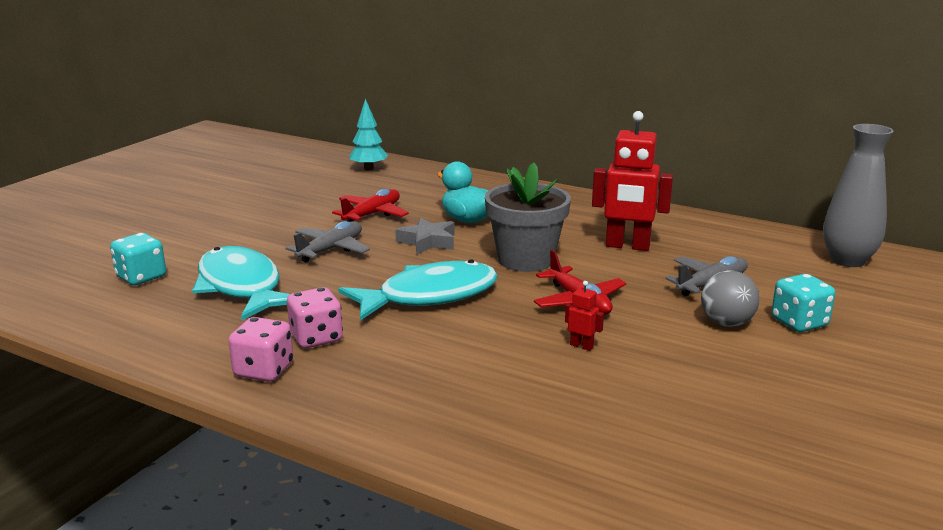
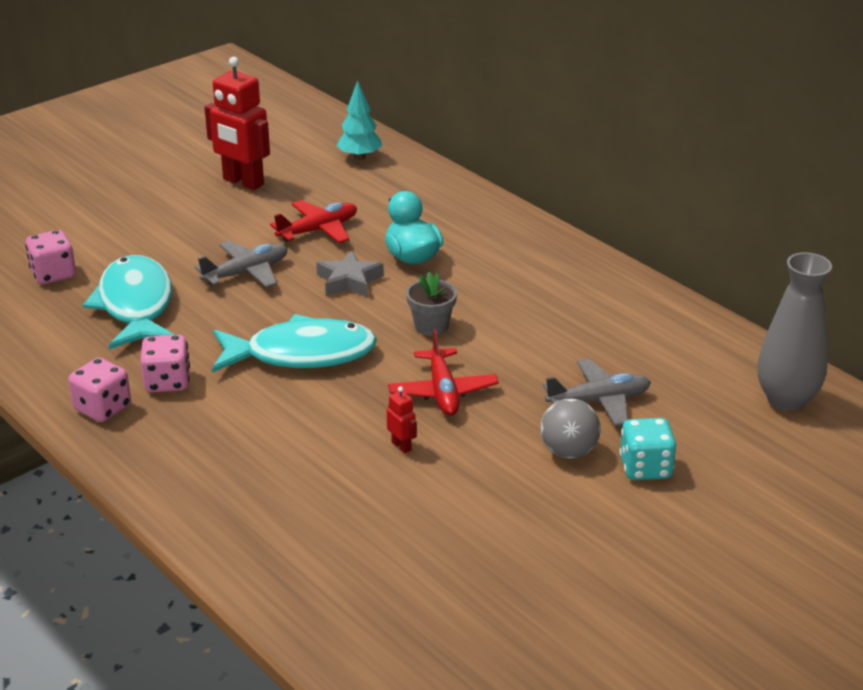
camera: 20 degrees right, 10 degrees up
(141, 277) = (53, 274): turquoise dice -> pink dice
(525, 260) = (431, 326): grey flower pot -> grey flower pot, size x0.55
(627, 246) = (555, 329): red robot -> red robot (243, 182)

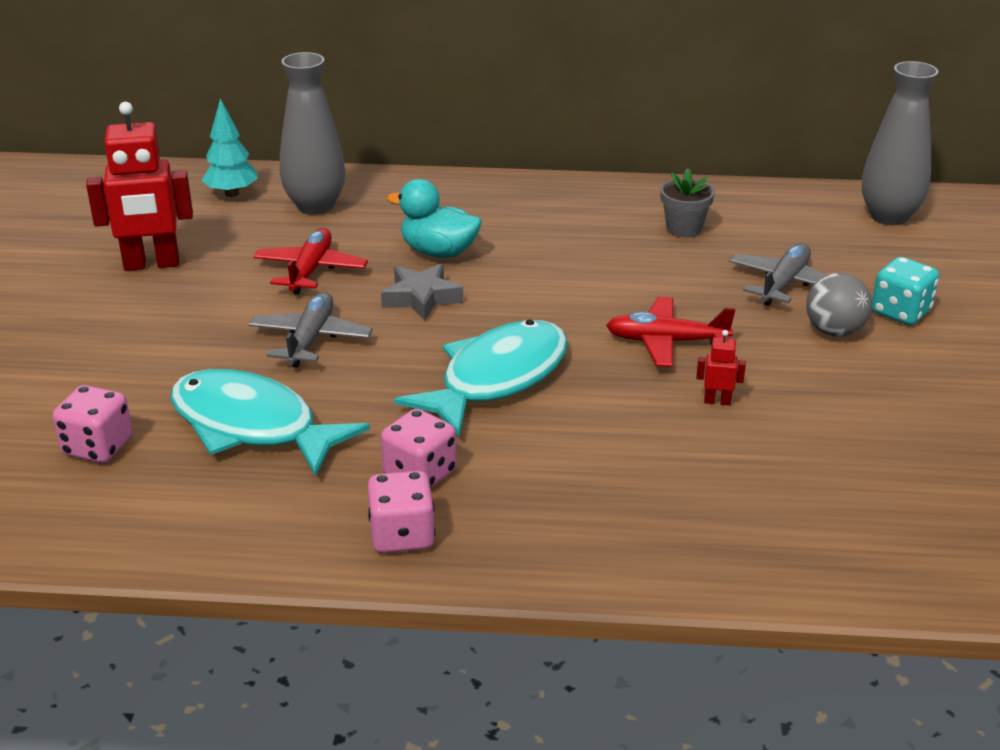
camera: 45 degrees left, 0 degrees up
(393, 189) = (315, 206): none -> grey vase
(431, 326) = (560, 297): grey flower pot -> grey flower pot (684, 228)
(442, 392) = (666, 342): red plane -> red plane turned 150 degrees clockwise

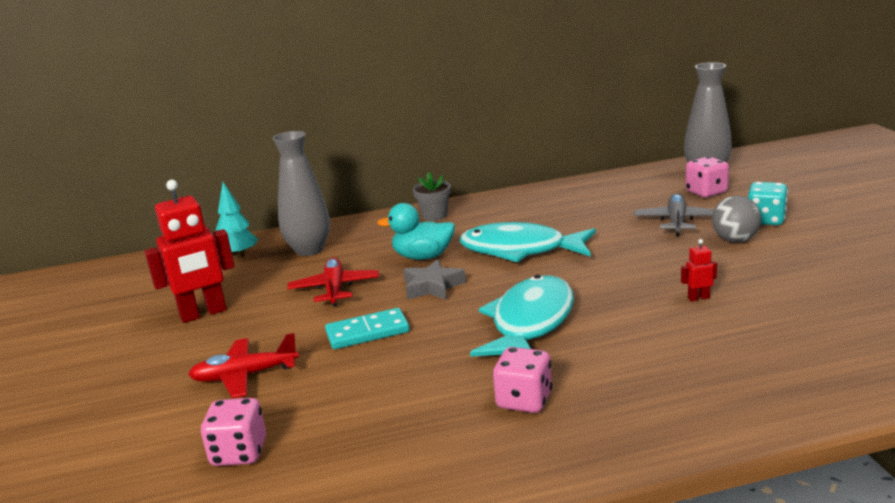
camera: 15 degrees left, 10 degrees down
(252, 426) = (363, 403): turquoise fish -> turquoise fish (520, 250)
(311, 339) = (367, 332): grey plane -> turquoise domino
(402, 536) = (546, 448): pink dice -> pink dice (706, 192)
(666, 342) = (630, 272): red plane -> red plane (245, 376)
(684, 228) = (582, 207): grey flower pot -> grey flower pot (434, 215)

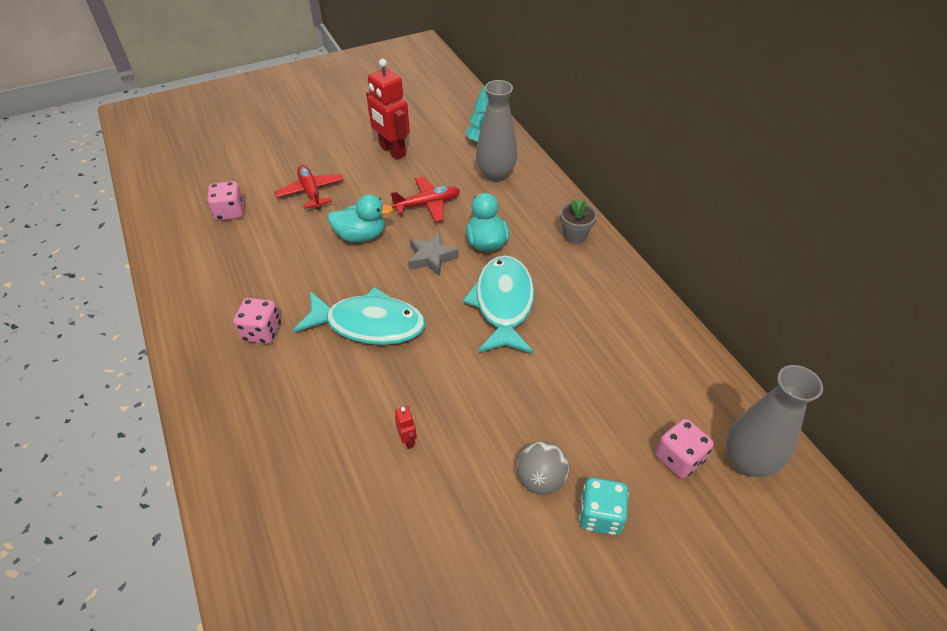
camera: 75 degrees right, 25 degrees up
(367, 332) = (361, 236): turquoise domino -> turquoise duck
(676, 222) = (583, 426): grey plane -> none

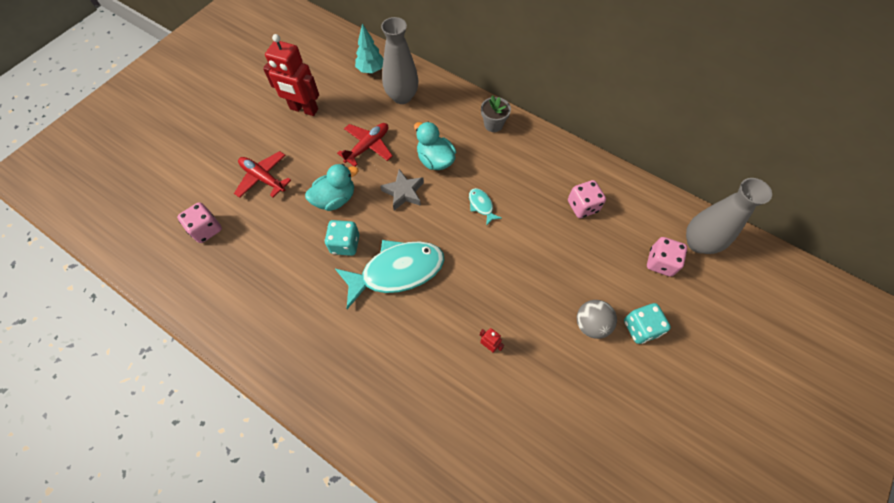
camera: 30 degrees left, 15 degrees up
(262, 332) = (319, 321): pink dice -> pink dice (582, 206)
(339, 278) = (345, 244): none -> turquoise dice
(503, 304) = (481, 205): turquoise fish -> turquoise fish, size x0.43

